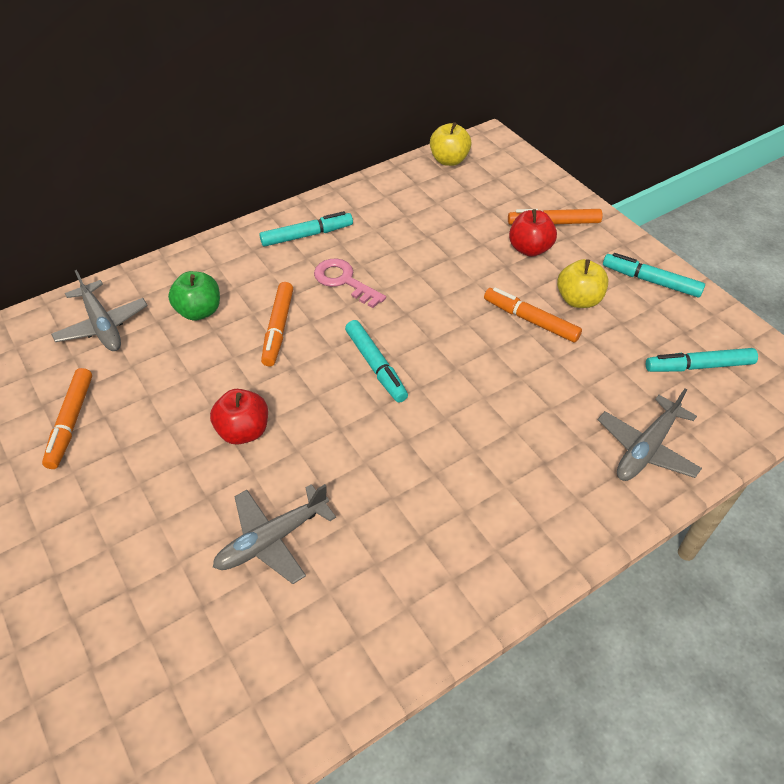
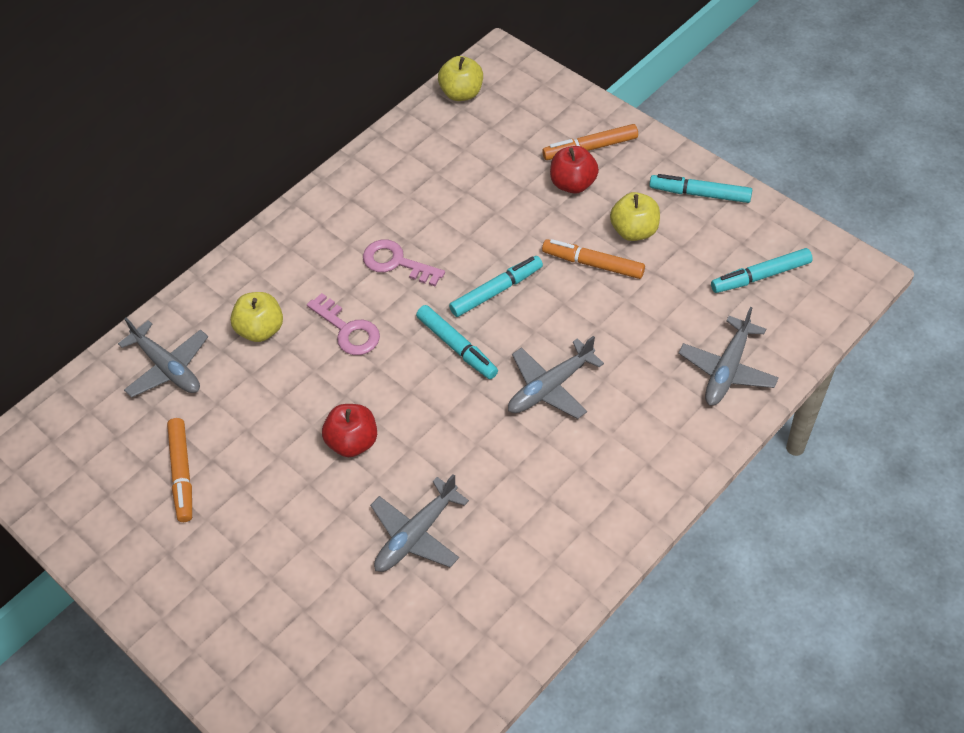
camera: 10 degrees left, 5 degrees up
(199, 311) = (261, 329): green apple -> yellow apple
(278, 329) = (348, 330): orange marker -> pink key
(307, 235) = (340, 218): turquoise marker -> turquoise marker (496, 291)
(457, 424) = (551, 387): none -> grey plane

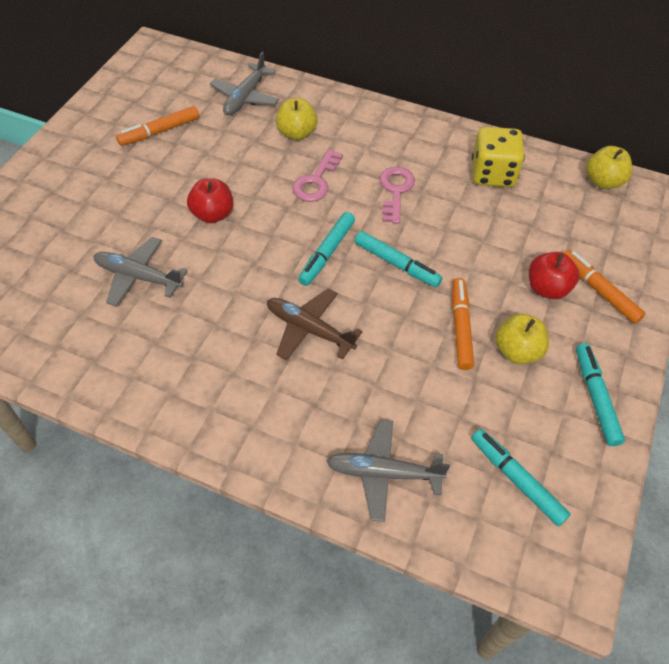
camera: 65 degrees right, 0 degrees up
(411, 174) = (492, 174): none -> yellow dice
(551, 387) = (310, 329): grey plane -> brown plane

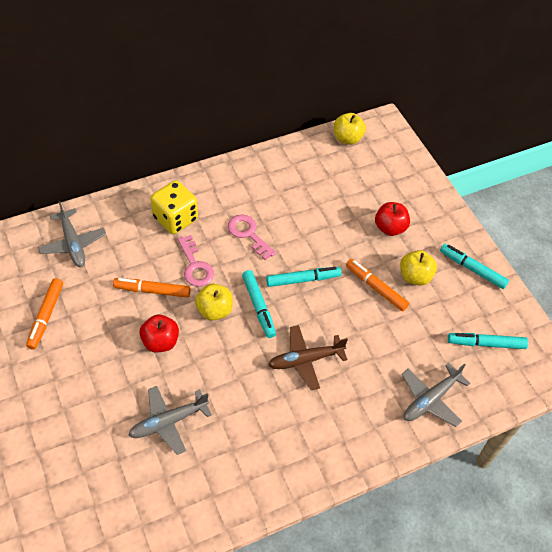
camera: 50 degrees left, 0 degrees up
(297, 133) = (142, 243): yellow apple -> yellow apple (214, 310)
(492, 174) = (288, 179): yellow dice -> yellow dice (175, 218)
(598, 290) = (413, 208): orange marker -> orange marker (152, 290)

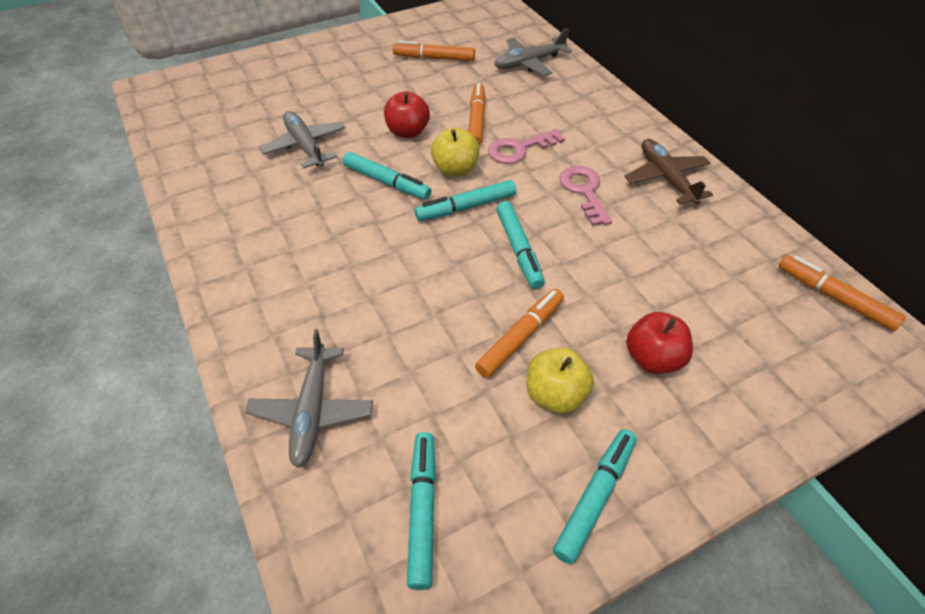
camera: 90 degrees right, 5 degrees down
(175, 218) = (588, 128): yellow dice -> none
(225, 358) = (386, 182): none -> turquoise marker
(248, 234) = (584, 191): pink key -> pink key turned 60 degrees counterclockwise
(306, 360) = (385, 256): brown plane -> brown plane (666, 178)
(347, 138) = (834, 297): yellow apple -> orange marker
(431, 399) = (312, 410): grey plane -> grey plane turned 135 degrees counterclockwise

